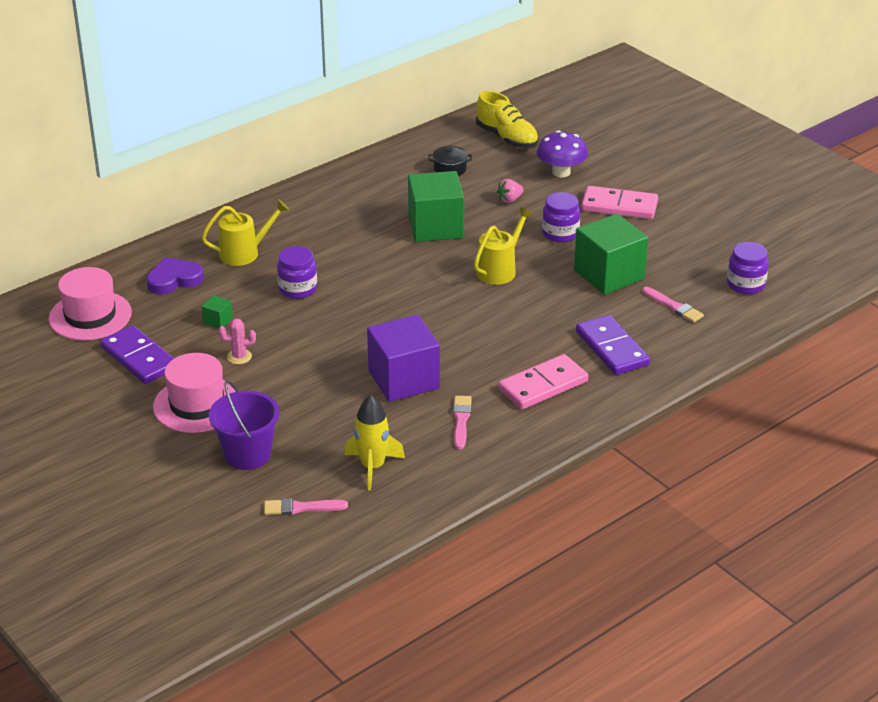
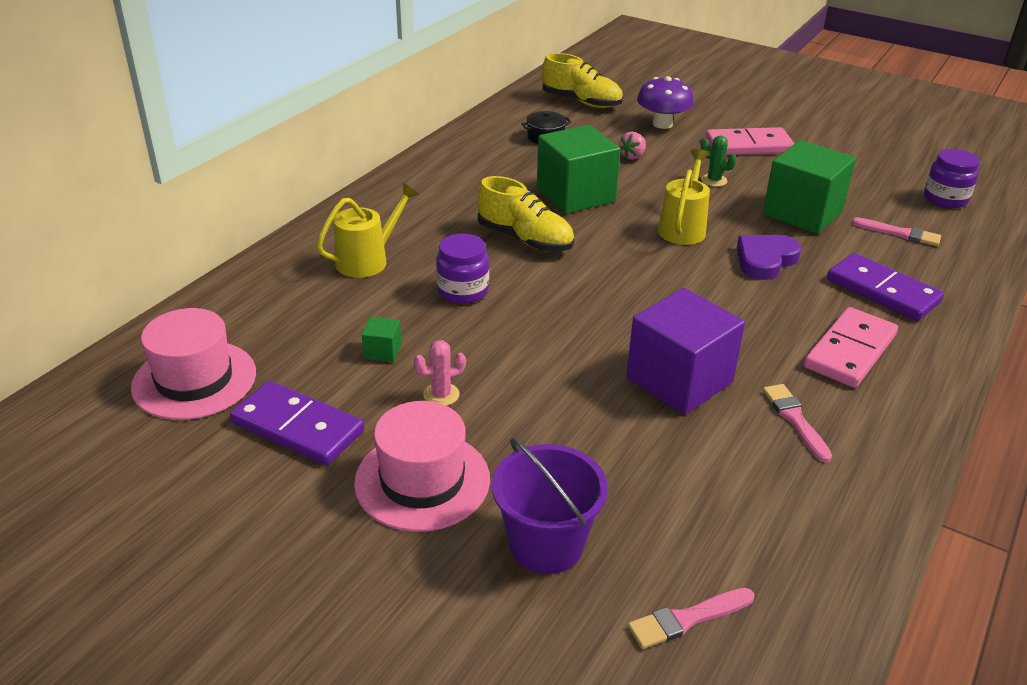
camera: 20 degrees left, 0 degrees up
(174, 280) = (292, 309): purple heart -> purple heart (765, 260)
(370, 257) = (525, 239): none -> yellow shoe
(373, 467) = (737, 519): yellow rocket -> none
(560, 233) = (714, 180): purple jar -> green cactus

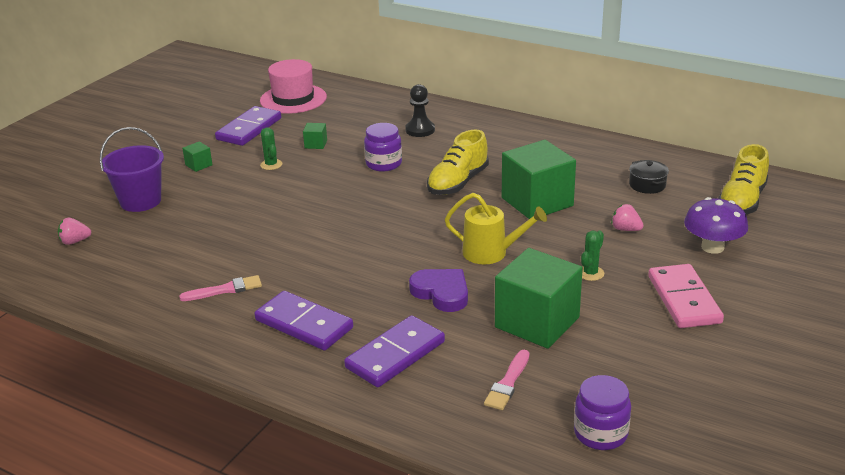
camera: 90 degrees right, 5 degrees down
(368, 260) = (420, 130): yellow watering can -> black pawn
(422, 480) = (199, 165): pink hat -> green cube
(441, 395) = (271, 165): pink cactus -> green cactus
(679, 380) = (275, 245): purple cube -> none
(687, 619) = (75, 241): pink brush -> pink strawberry
(849, 351) = (304, 324): pink domino -> purple domino

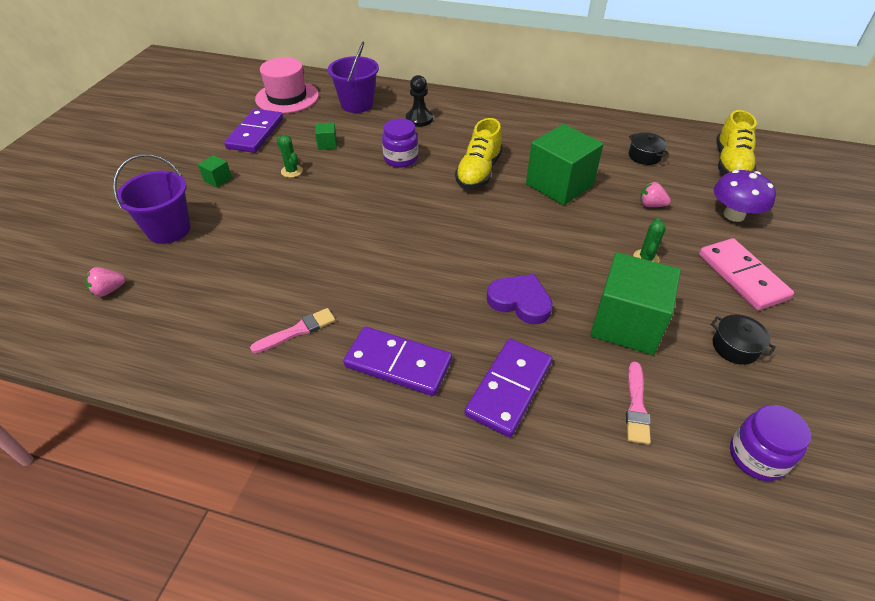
camera: 15 degrees left, 15 degrees up
(362, 111) = (357, 104): none -> purple bucket
(491, 253) = (545, 247): yellow watering can -> none
(636, 353) = (735, 347): none -> black pot

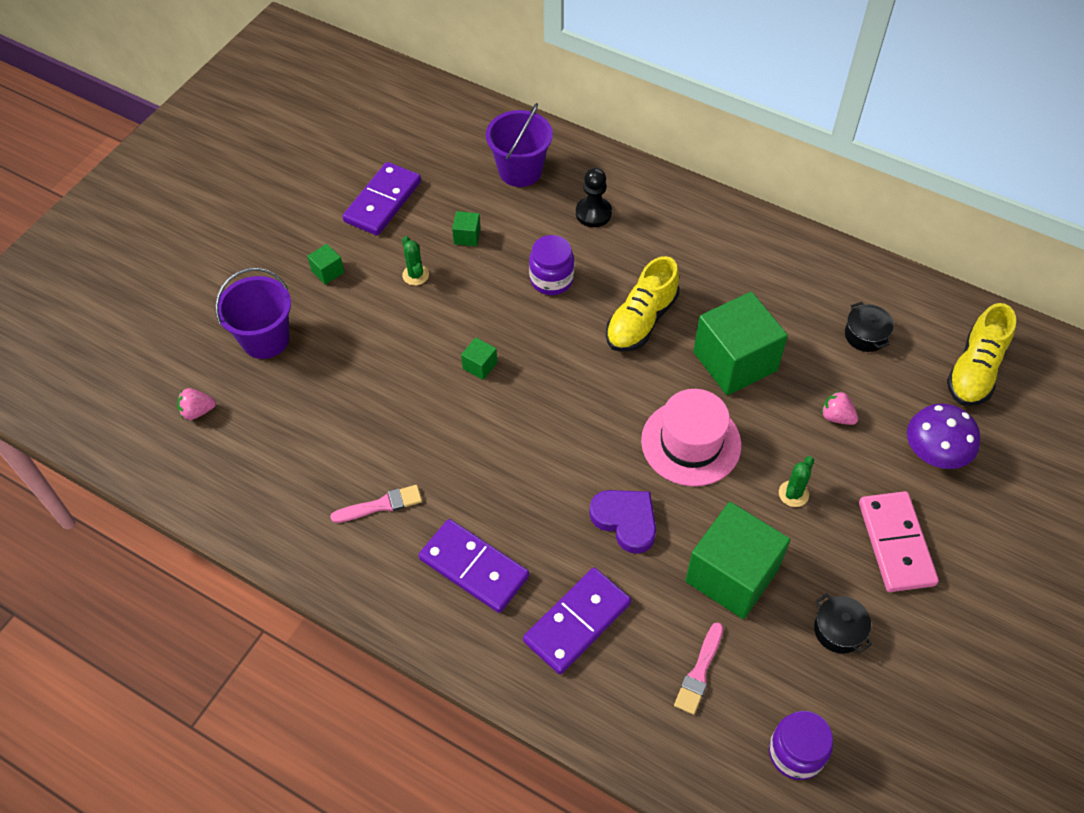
camera: 15 degrees right, 10 degrees up
(287, 97) = (433, 141): pink hat -> pink hat (691, 443)
(360, 218) = (480, 365): none -> green cube

